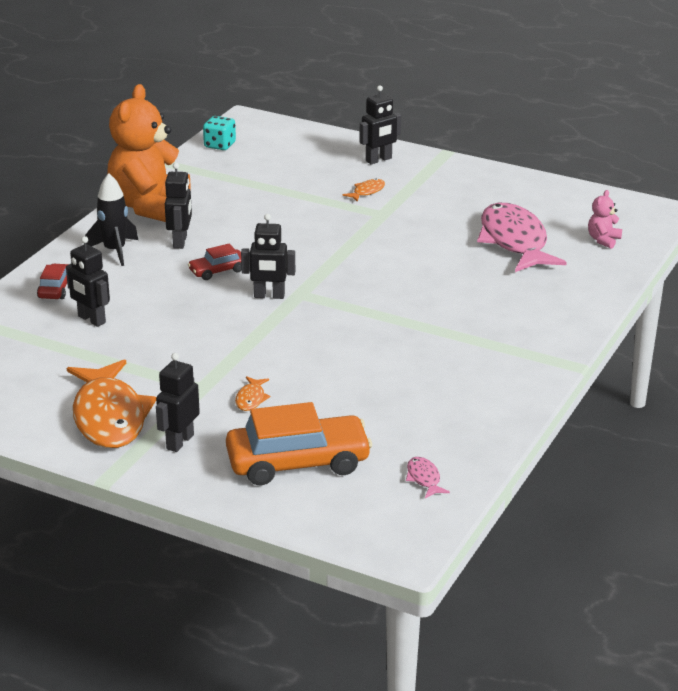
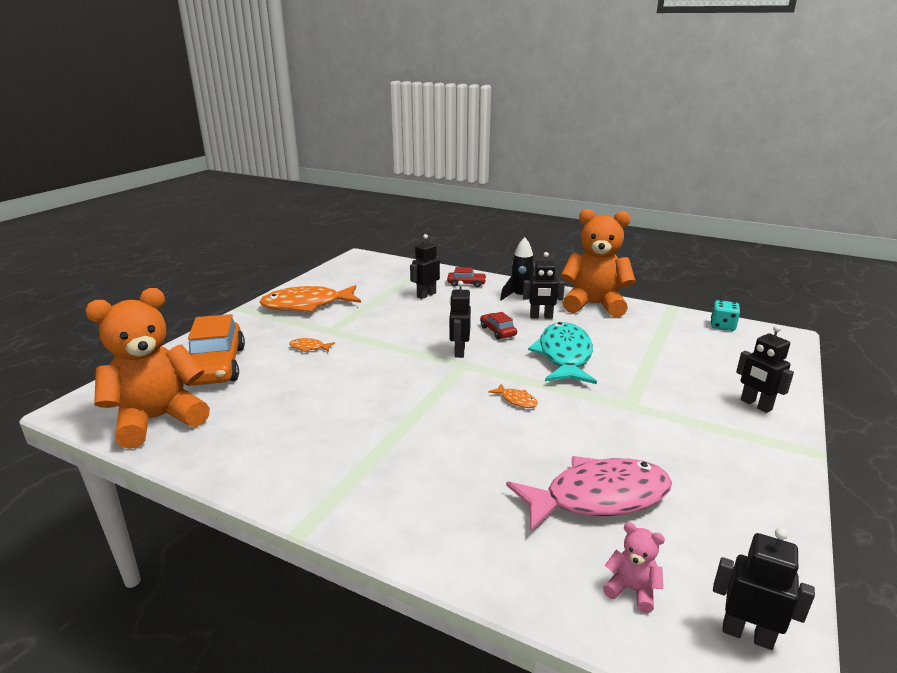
camera: 90 degrees right, 5 degrees down
(179, 442) = (267, 326): black robot -> black robot (747, 634)
(283, 236) = (564, 355): none -> turquoise fish
(367, 191) = (674, 397): orange fish -> orange fish (516, 400)
(424, 478) = (158, 419): pink fish -> orange teddy bear

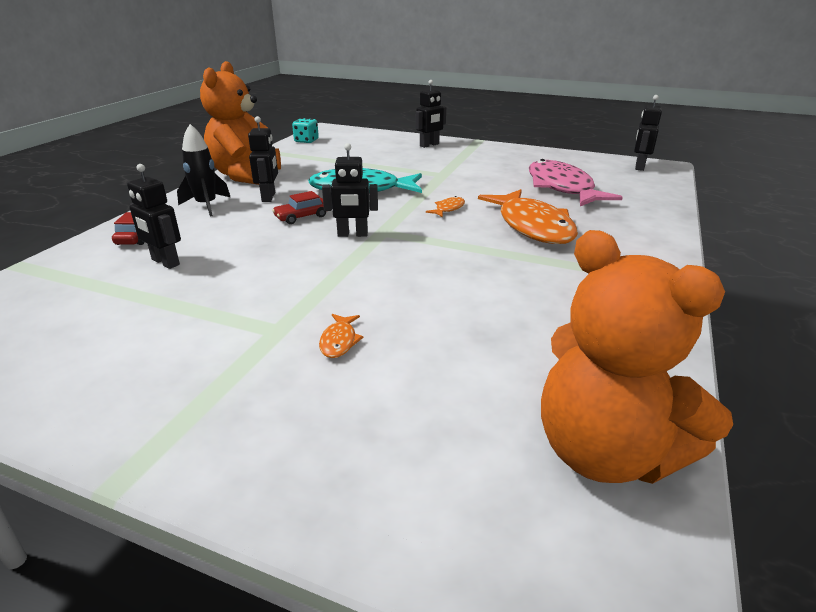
camera: 95 degrees left, 5 degrees up
(217, 366) = (412, 435): orange car -> none
(306, 305) = (150, 376): orange fish -> orange fish (532, 226)
(631, 590) = (635, 184): pink teddy bear -> none

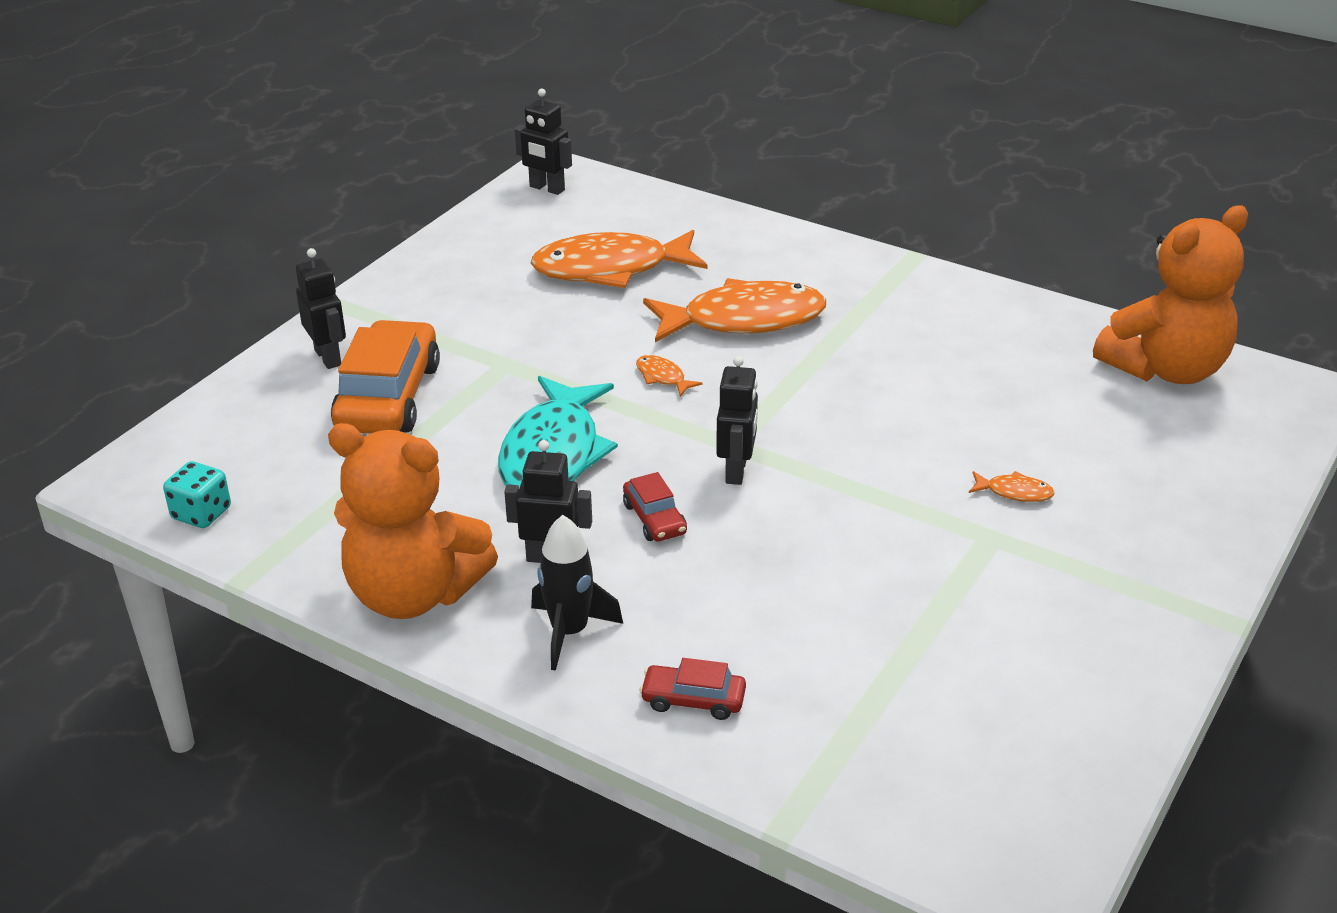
camera: 80 degrees left, 5 degrees up
(165, 262) = (799, 653): black robot -> none
(401, 157) = (388, 397): none -> orange car
(562, 188) = (610, 269): pink fish -> orange fish

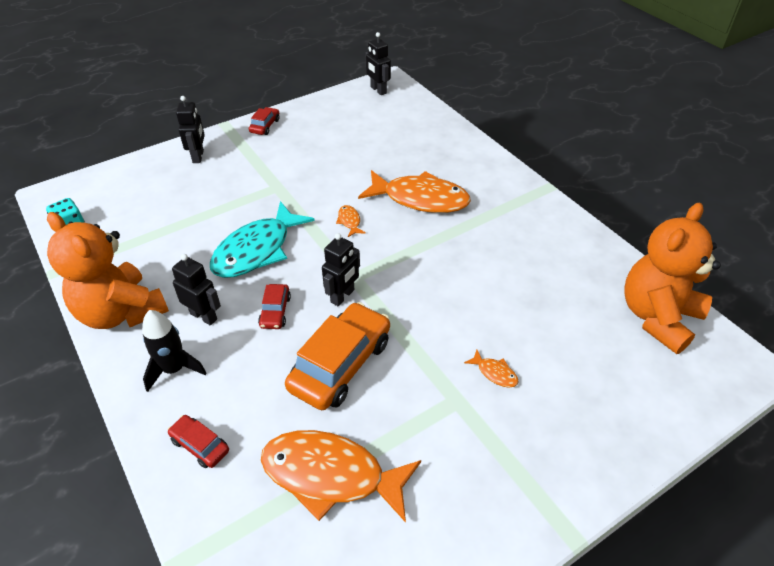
camera: 25 degrees right, 10 degrees up
(388, 397) = (206, 188): orange car -> orange car (340, 364)
(402, 285) = (265, 126): none -> red car
(610, 269) = (373, 146): orange fish -> orange fish (331, 475)
(1166, 369) = (657, 317): orange teddy bear -> orange teddy bear turned 135 degrees clockwise

